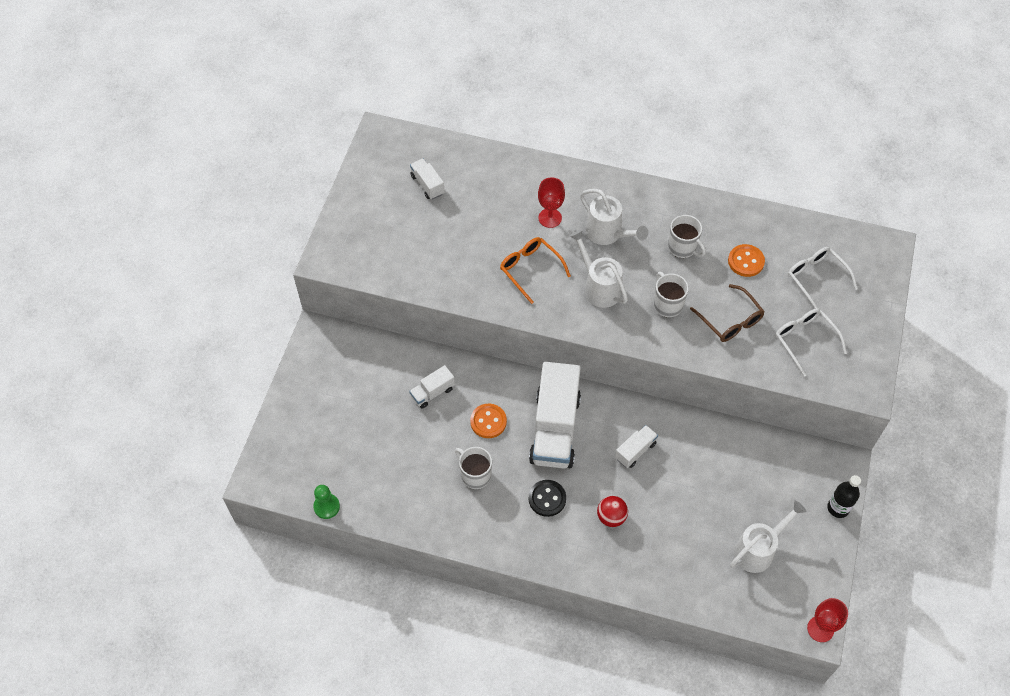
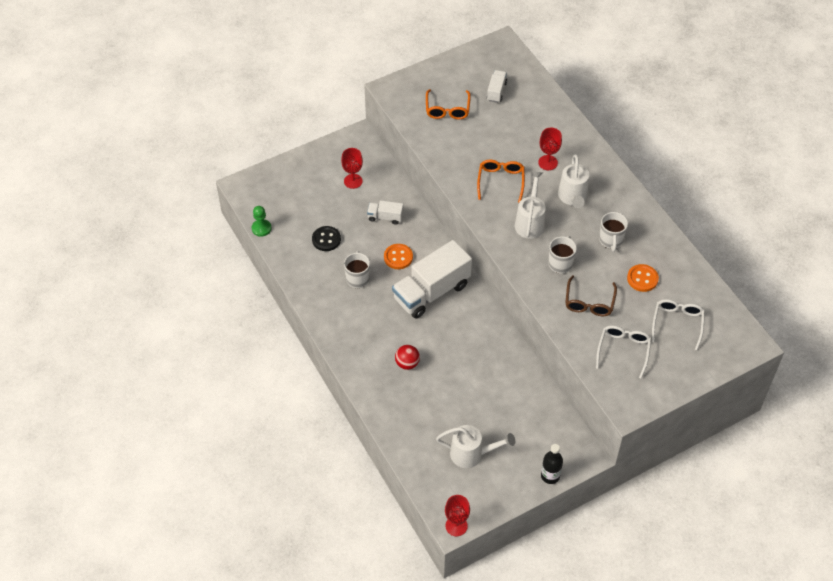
camera: 45 degrees right, 5 degrees down
(362, 382) = (353, 181): none -> red goblet
(403, 238) = (447, 109): none -> orange glasses
(547, 499) = (382, 323): black button -> black button (326, 239)
(635, 451) = (464, 342): white truck -> none

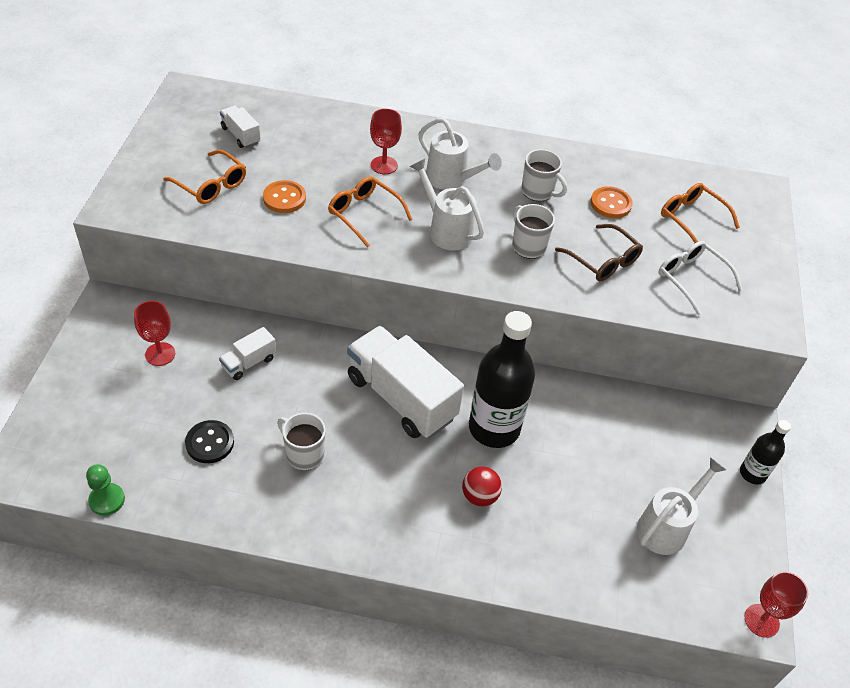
camera: 55 degrees left, 5 degrees down
(398, 257) = (319, 392): orange button -> orange button (284, 198)
(431, 292) = (401, 398): white truck -> white truck turned 135 degrees clockwise
(455, 342) = (494, 428): none -> black bottle
(677, 324) = (692, 219): white glasses -> orange glasses

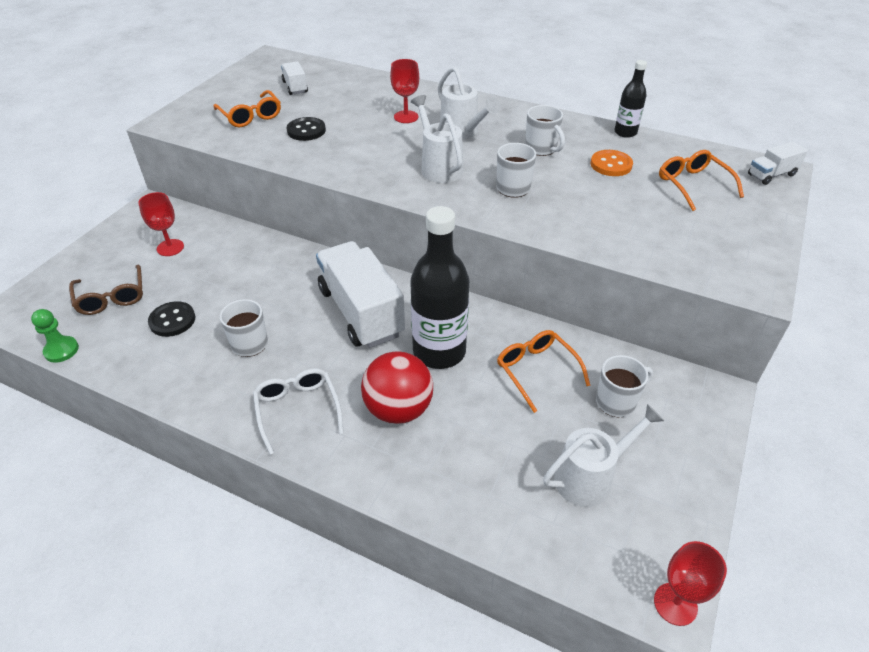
camera: 20 degrees right, 5 degrees down
(249, 363) = (239, 264): white truck -> white truck (771, 175)
(284, 198) = (306, 130): orange button -> black button
(364, 214) = (369, 148): orange glasses -> orange glasses (536, 371)
(479, 496) = (398, 409): red ball -> red ball, size x1.72
(603, 261) = (584, 207): brown glasses -> brown glasses (112, 297)
(667, 449) = (616, 402): none -> white mug
(692, 279) = (675, 233): white glasses -> white glasses (298, 410)
(752, 473) = (709, 442): black bottle -> black bottle (625, 132)

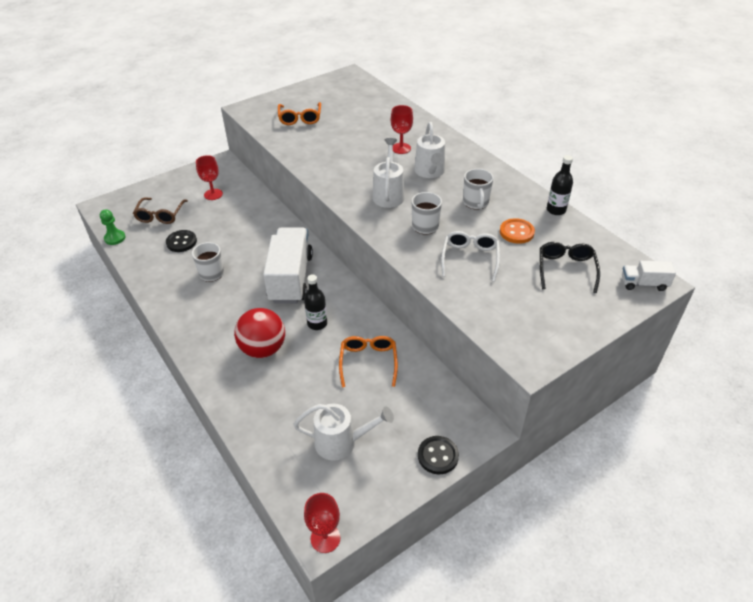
camera: 30 degrees right, 0 degrees up
(295, 87) = (346, 104): white truck -> none
(298, 410) = (207, 324): white glasses -> white glasses (470, 258)
(306, 130) = (326, 139): black button -> black button (438, 456)
(439, 351) = (317, 323): black bottle -> black bottle, size x0.52
(616, 402) = (403, 405): white mug -> none
(693, 185) = (566, 269): orange glasses -> black glasses

